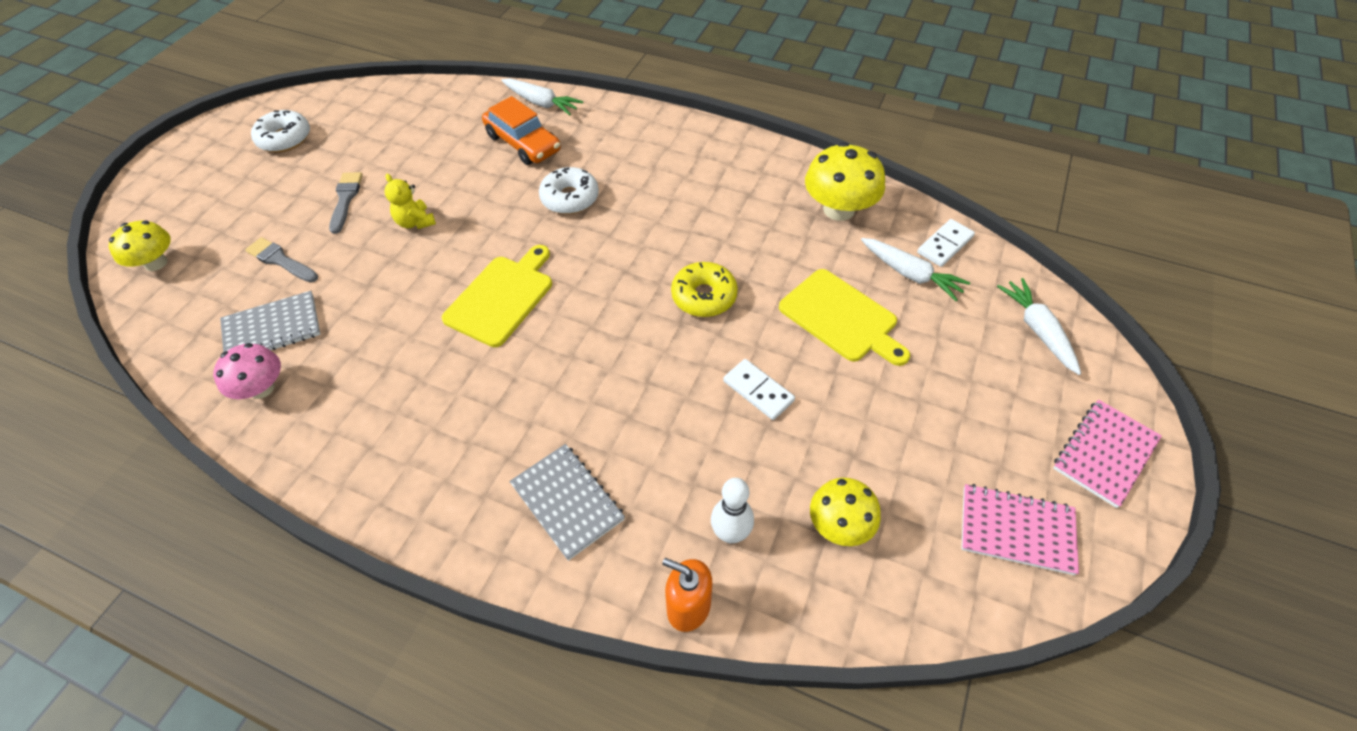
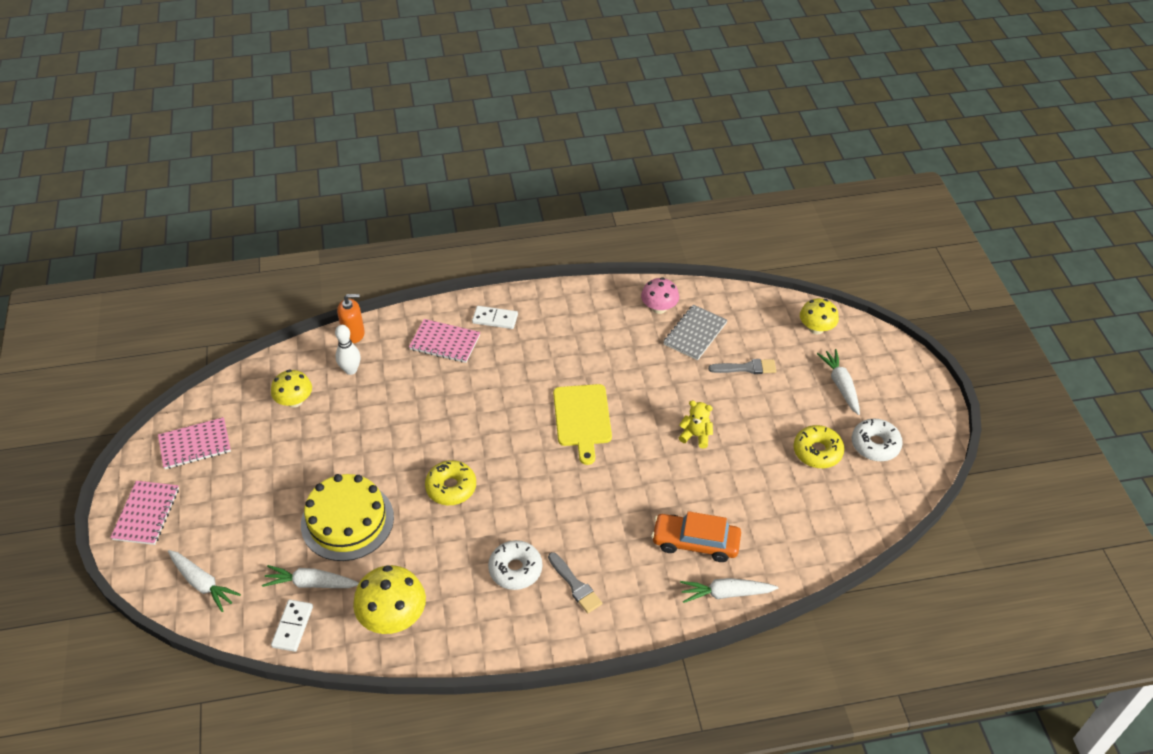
camera: 145 degrees right, 5 degrees down
(229, 197) = (841, 385): none -> white carrot
(336, 157) = (817, 451): none -> yellow donut
(345, 199) = (764, 425): grey brush -> grey brush (575, 585)
(567, 502) = (445, 342): grey notebook -> pink notebook
(570, 198) = (609, 512): white donut -> white donut (515, 569)
(758, 391) = (377, 445): white domino -> white domino (495, 319)
(841, 318) = (347, 521): yellow cutting board -> yellow cake

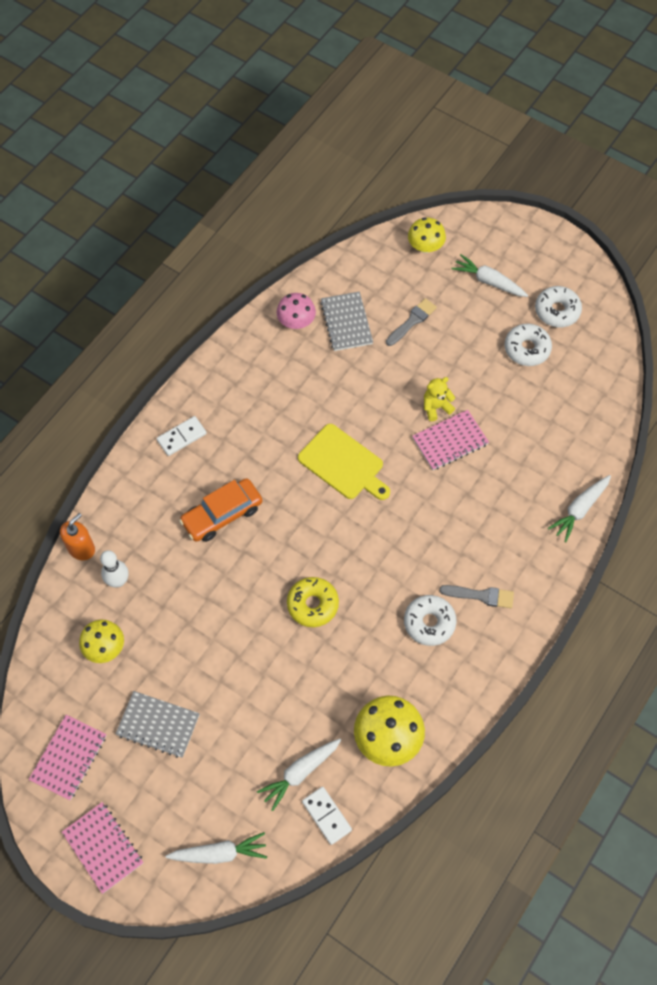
camera: 45 degrees left, 15 degrees up
(266, 473) = (158, 725): none -> grey notebook
(347, 521) = (268, 702): yellow cake -> none
(445, 342) = (166, 491): pink notebook -> pink notebook (450, 441)
(695, 542) = (522, 490): orange car -> orange car (222, 514)
(817, 451) = (527, 349): yellow donut -> white donut

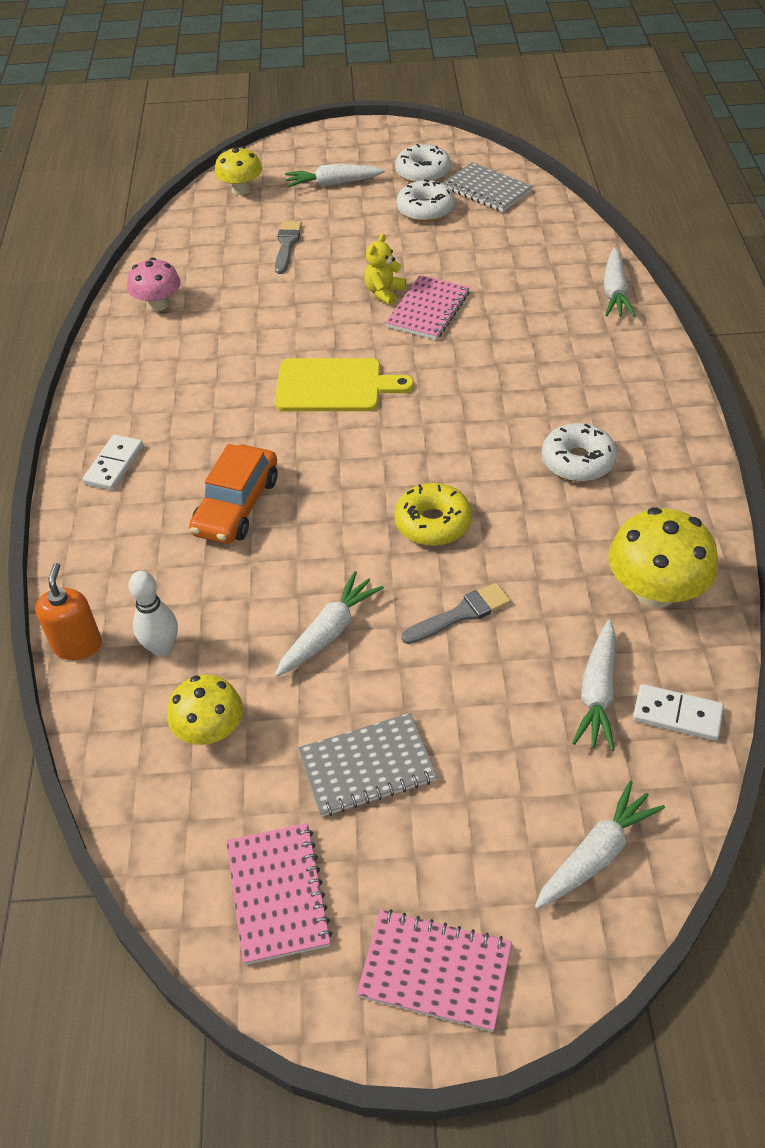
camera: 35 degrees left, 15 degrees down
(202, 634) = (328, 633): none -> white carrot
(346, 322) = (216, 278): grey notebook -> grey notebook (487, 190)
(481, 596) = (603, 408): grey brush -> grey brush (461, 614)

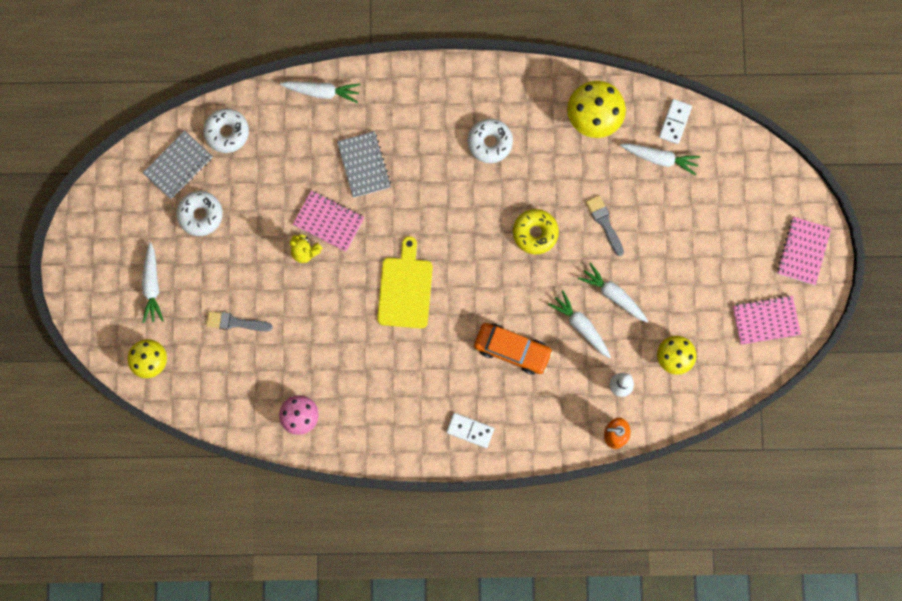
camera: 90 degrees left, 30 degrees up
(367, 766) = (699, 277): grey notebook -> grey notebook (363, 165)
(423, 173) = (146, 213): white donut -> white donut (227, 132)
(595, 855) = (750, 174): white carrot -> white carrot (581, 326)

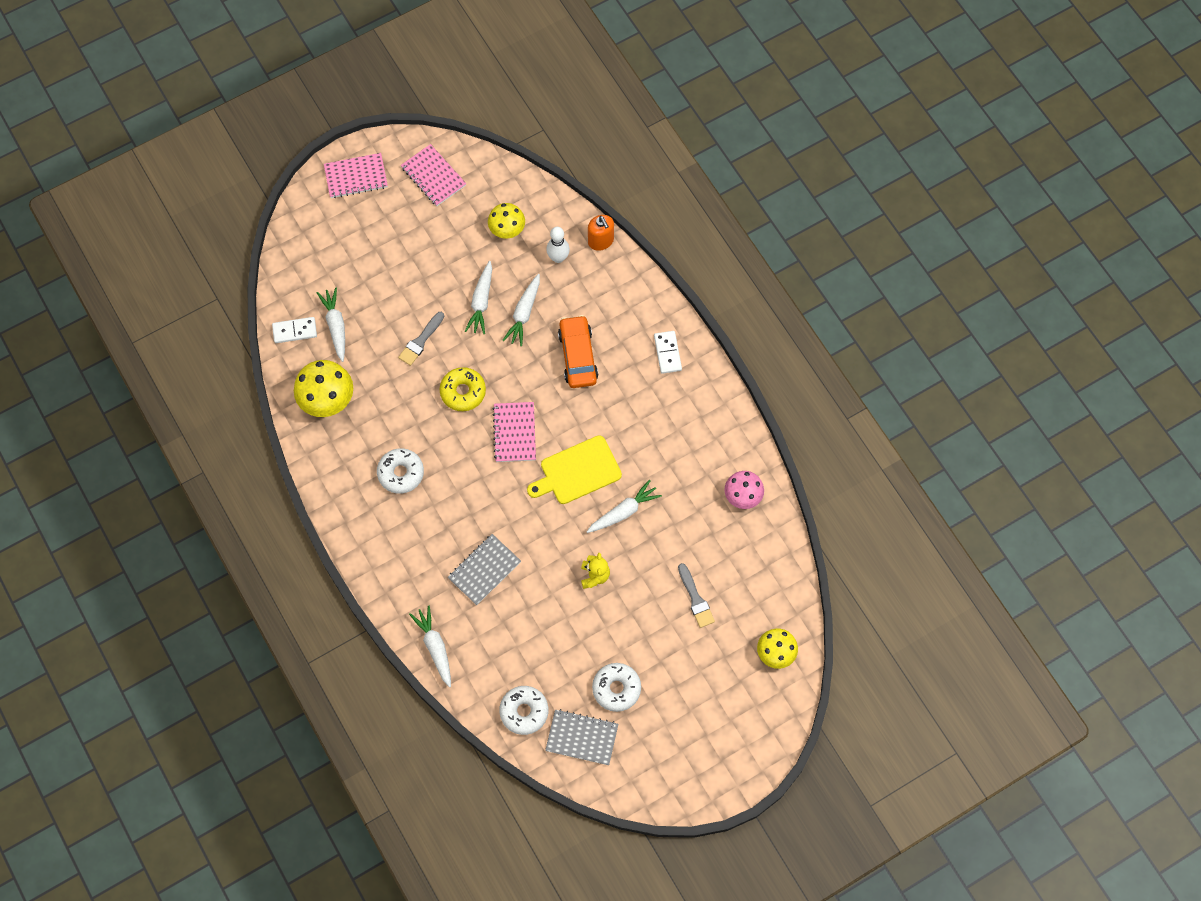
camera: 120 degrees left, 10 degrees down
(152, 285) = (707, 693): white carrot -> white carrot (623, 512)
(328, 222) = (555, 571): pink notebook -> pink notebook (515, 433)

